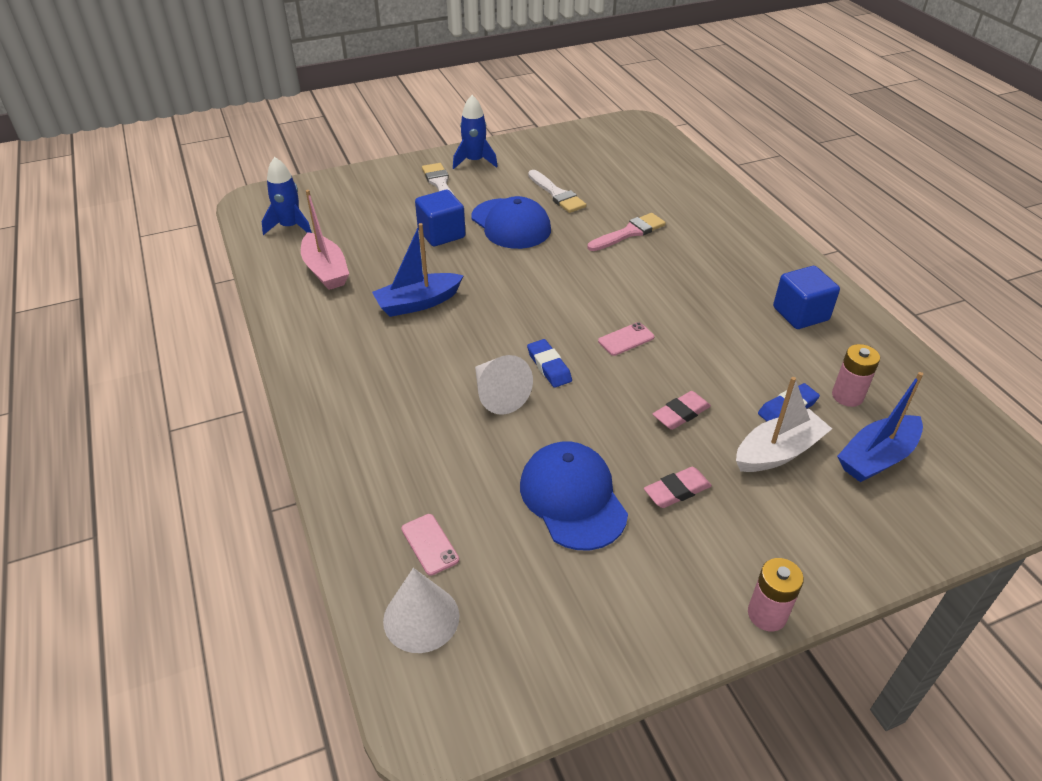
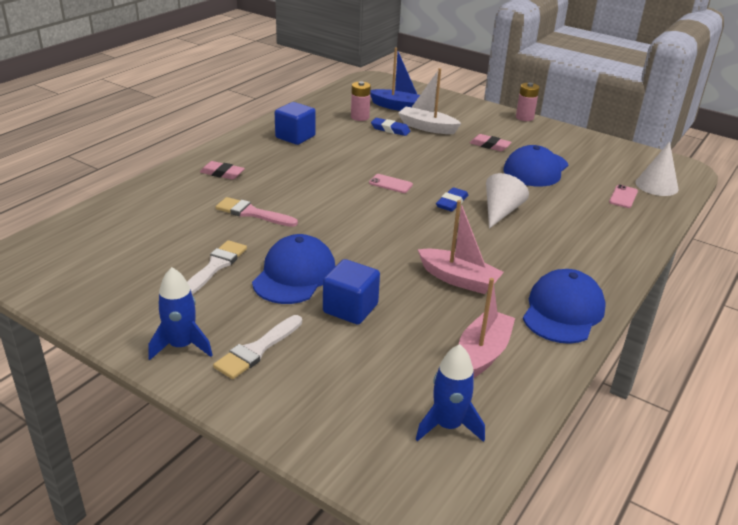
camera: 125 degrees left, 10 degrees down
(314, 339) = (563, 311): none -> blue cap
(418, 303) = (458, 279): blue boat -> pink boat
(681, 413) = (434, 154): pink eraser -> pink eraser (222, 173)

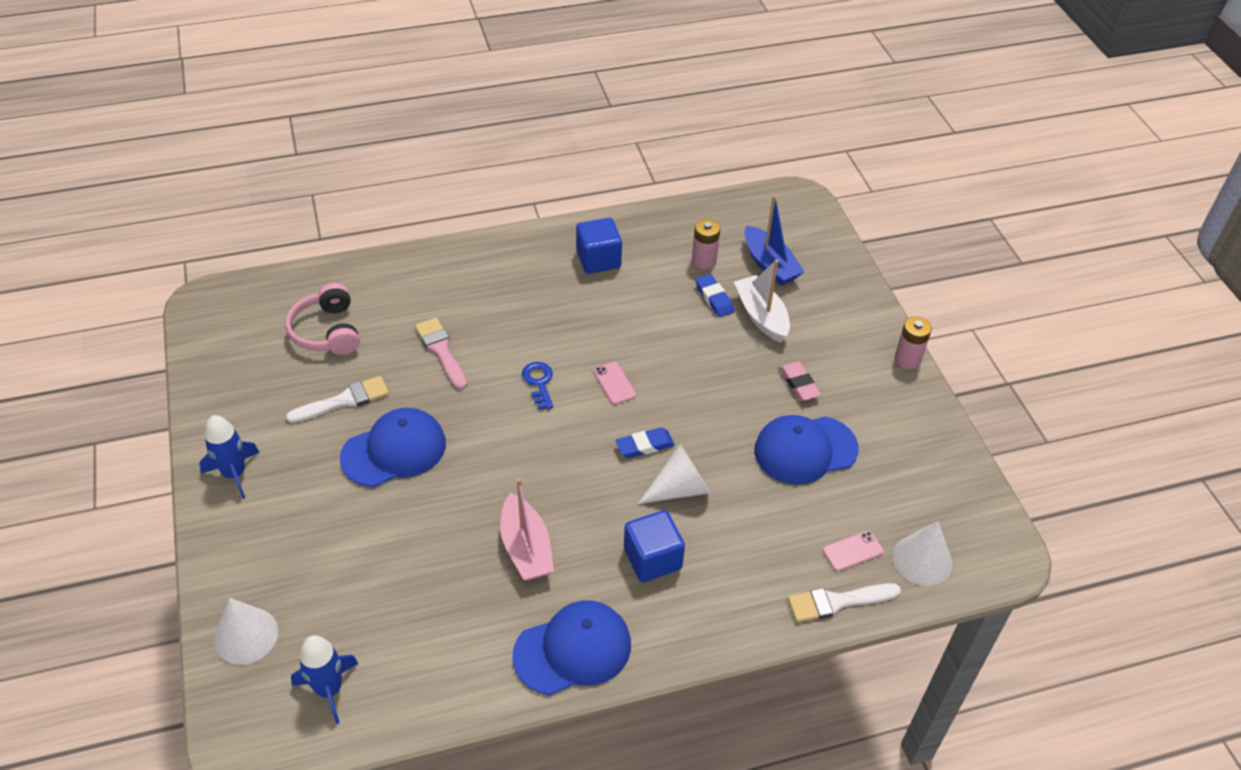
camera: 40 degrees right, 15 degrees up
(146, 237) = (327, 331): none -> pink headphones
(222, 173) = (471, 280): pink eraser -> none
(257, 349) = (281, 514): white brush -> white brush (838, 602)
(336, 434) = (246, 635): none -> white cone
(343, 202) = (539, 382): none -> blue key
(350, 308) = (395, 519): blue cube -> blue cube (652, 559)
(482, 353) = (442, 642): pink boat -> none

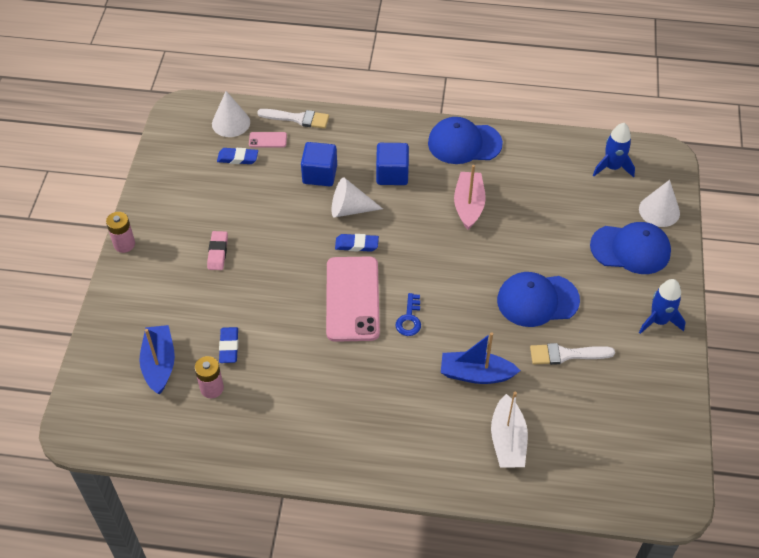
camera: 155 degrees left, 5 degrees up
(327, 331) = (567, 427): pink headphones -> none
(441, 351) = (476, 374): pink brush -> blue boat
(598, 259) = (302, 423): blue cube -> blue cube (320, 174)
(614, 383) = (352, 299): pink phone -> pink phone, size x2.40
(761, 316) = (203, 317): white boat -> white boat (507, 440)
(805, 450) = (250, 206): blue cap -> blue cap (630, 249)
(870, 509) = (238, 158): none -> blue eraser

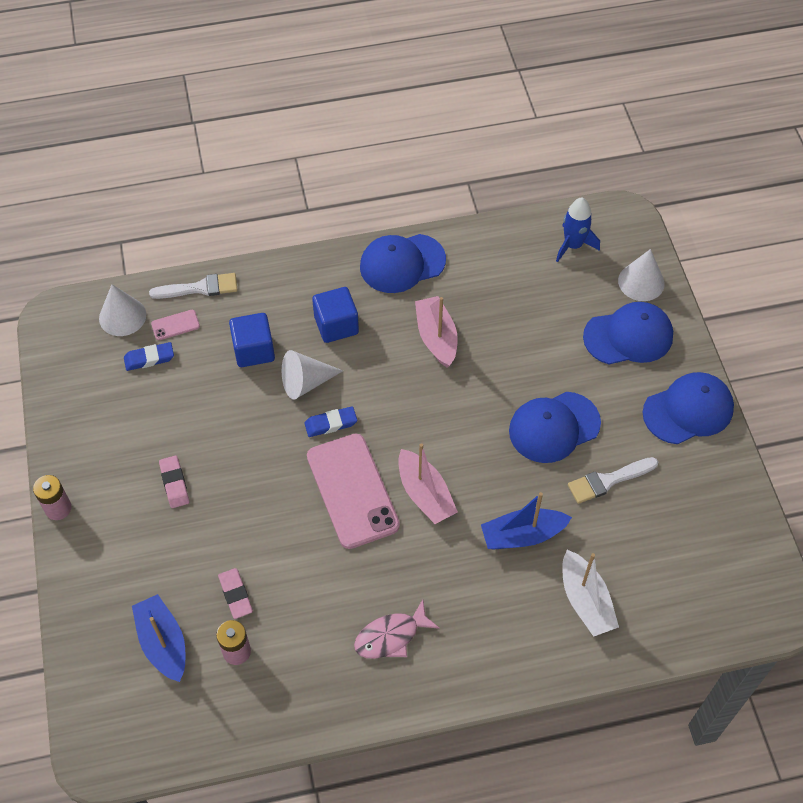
camera: 20 degrees left, 5 degrees up
(229, 347) = (235, 595): blue eraser -> pink eraser
(336, 416) = (391, 636): none -> pink fish
(409, 319) = (425, 494): blue key -> pink boat
(659, 321) = (688, 410): blue rocket -> blue cap

